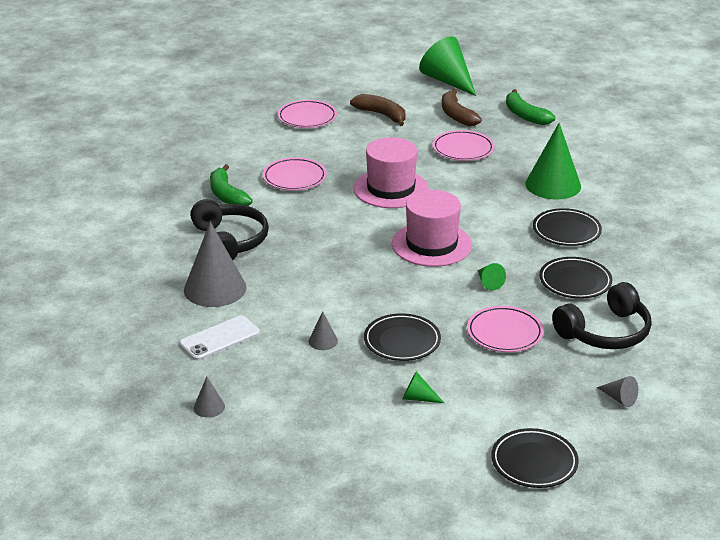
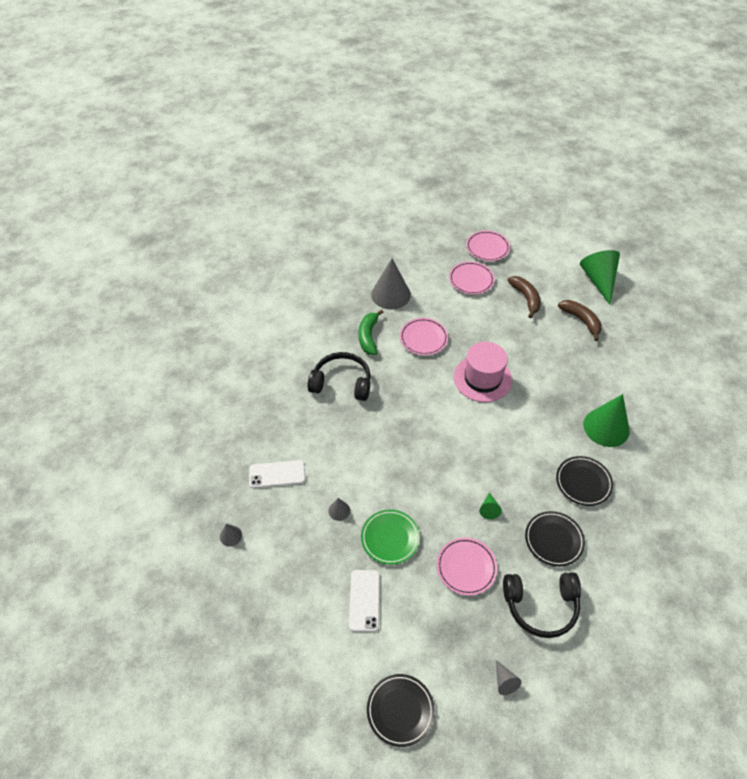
camera: 30 degrees right, 20 degrees up
(215, 288) = (304, 425): grey cone -> grey cone (391, 294)
(229, 241) = (341, 383): black headphones -> black headphones turned 90 degrees counterclockwise
(402, 341) = (390, 538): black plate -> green plate
(418, 398) = (364, 600): green cone -> white phone
(431, 244) = (474, 449): pink hat -> none
(456, 115) = (581, 320): brown banana -> brown banana turned 135 degrees clockwise
(463, 149) = (562, 359): pink plate -> pink plate (487, 248)
(525, 115) = (634, 342): green banana -> none

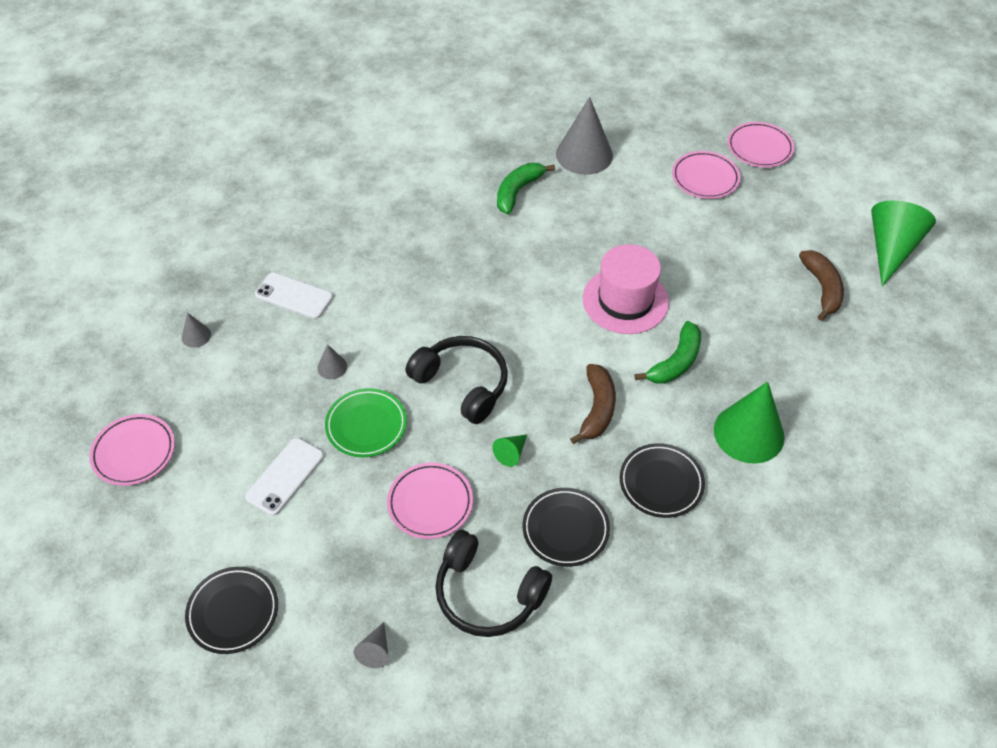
camera: 30 degrees right, 0 degrees up
(341, 383) = (444, 230): black headphones -> black headphones (462, 384)
(423, 338) = (585, 222): pink plate -> pink plate (134, 452)
(526, 298) = (764, 229): brown banana -> brown banana (597, 409)
(537, 403) = (675, 362): none -> green banana

